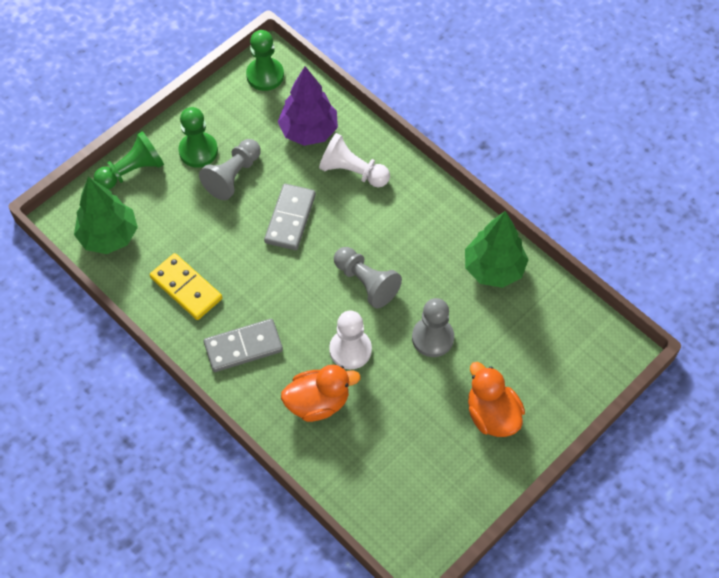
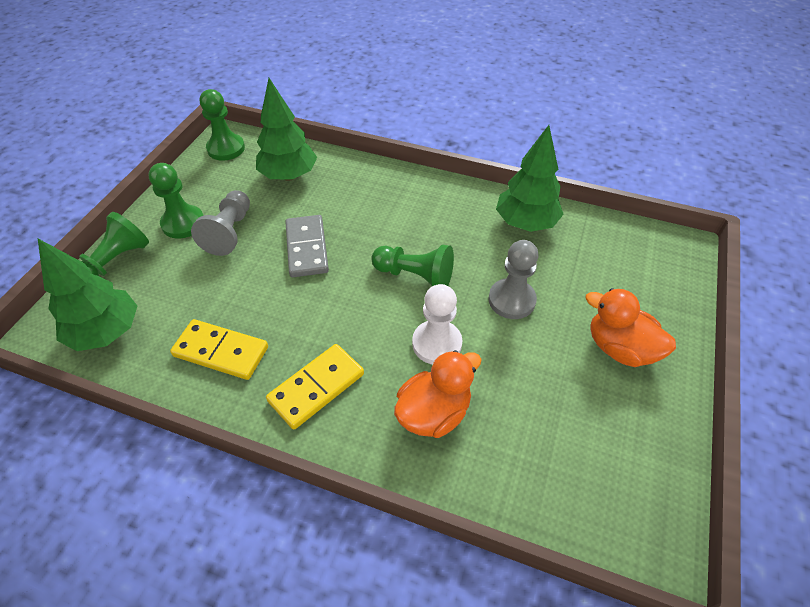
camera: 25 degrees left, 10 degrees down
(243, 347) = (316, 387): grey domino -> yellow domino
(309, 131) = (289, 175): purple tree -> green tree
(352, 171) = (348, 192): white pawn -> none
(366, 282) = (415, 276): grey pawn -> green pawn

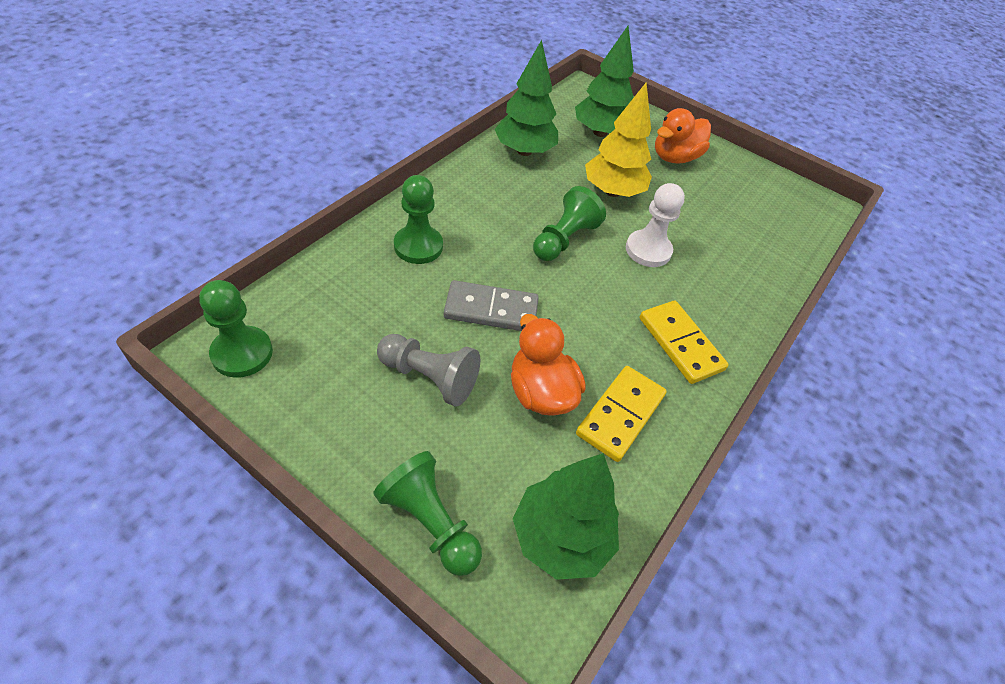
camera: 80 degrees left, 0 degrees up
(183, 223) = (386, 427): green pawn -> green pawn (418, 246)
(289, 175) = (350, 297): green tree -> green tree (600, 132)
(434, 412) = (717, 274): orange duck -> orange duck (541, 392)
(511, 300) = (612, 192): grey pawn -> yellow tree

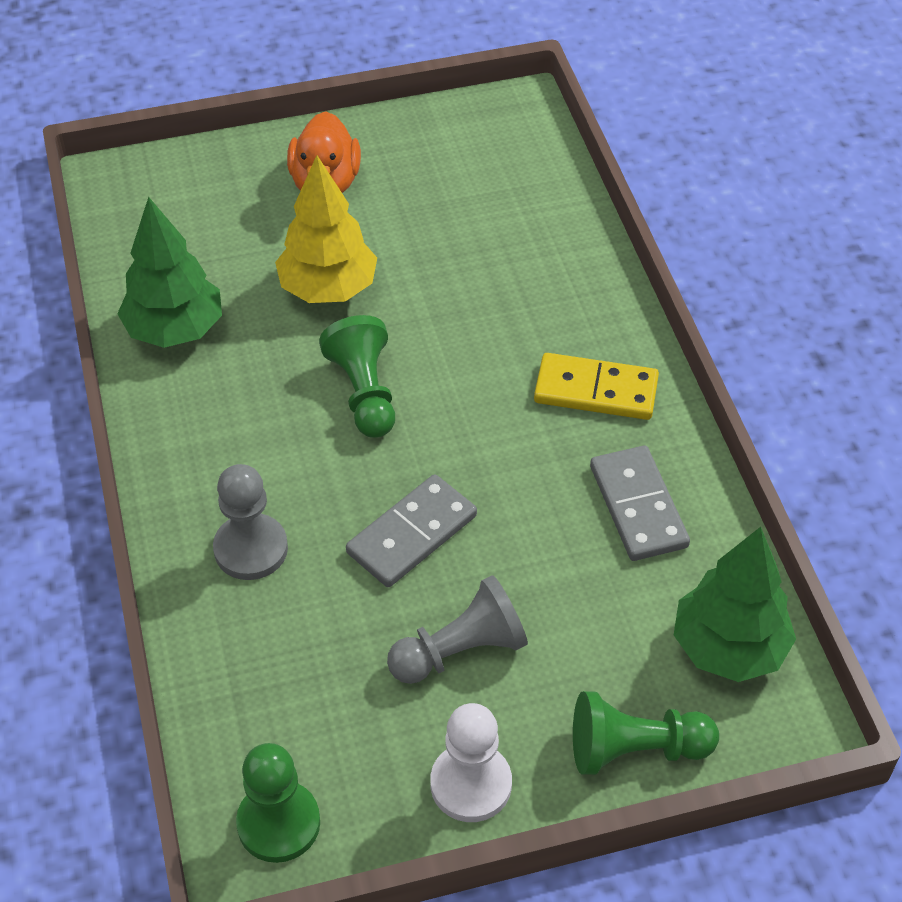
camera: 45 degrees left, 0 degrees up
(418, 246) = (251, 549): green pawn -> grey pawn
(541, 392) = (558, 558): orange duck -> none
(600, 132) = (212, 225): green tree -> none
(620, 415) = (638, 506): yellow domino -> grey domino
(648, 250) = (448, 323): white pawn -> white pawn (471, 784)

